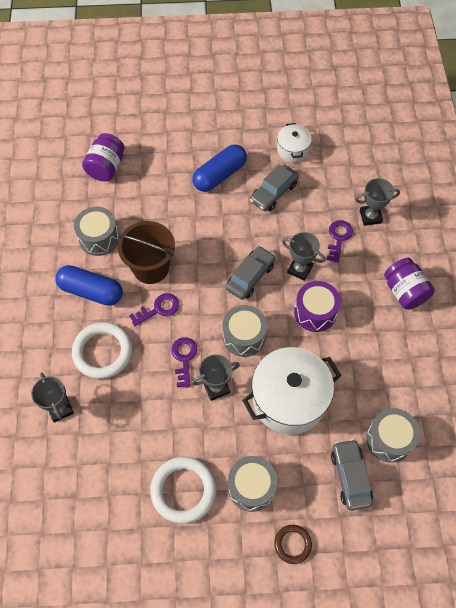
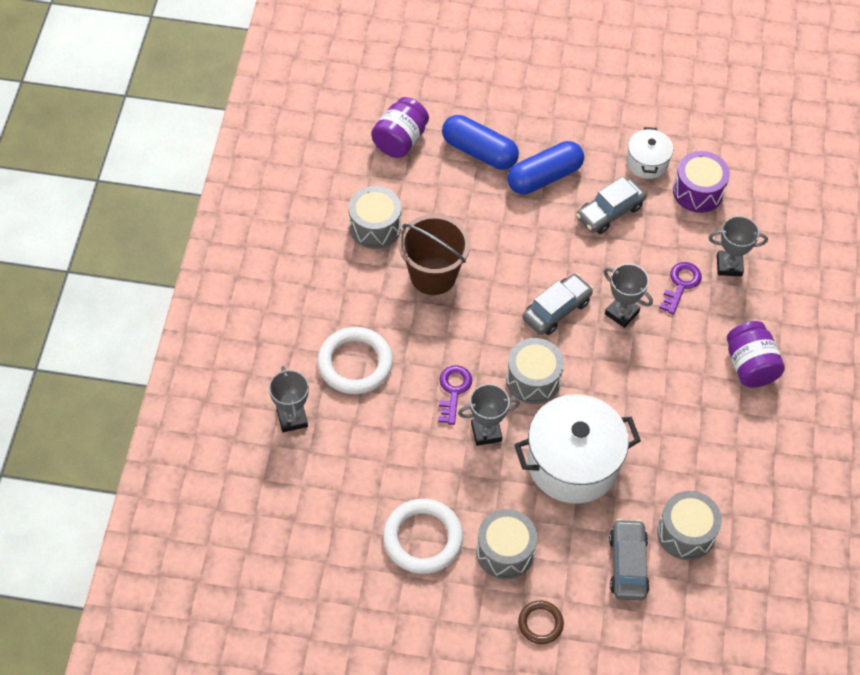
camera: 10 degrees right, 5 degrees down
(91, 291) = (353, 289): blue capsule -> blue capsule (479, 152)
(158, 309) = (433, 326): purple key -> none
(315, 312) = (629, 368): purple drum -> purple drum (698, 191)

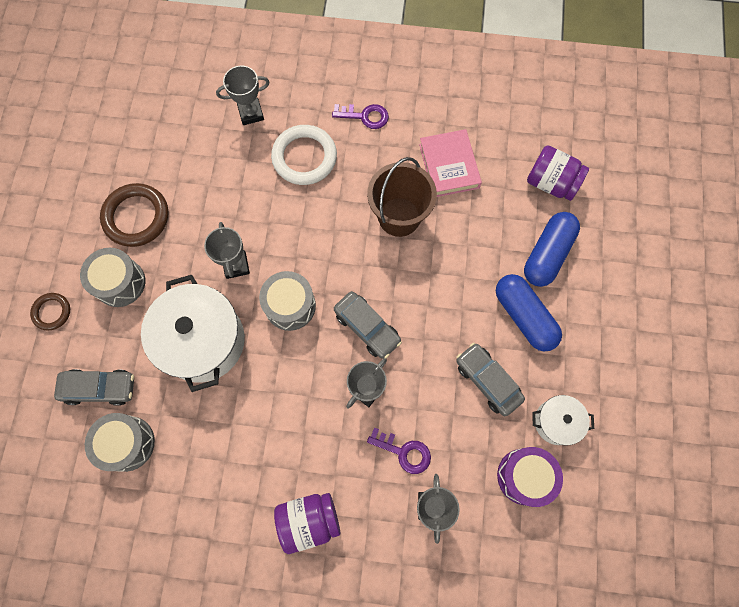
camera: 90 degrees right, 15 degrees up
(375, 227) = (449, 166): grey drum -> pink book
(423, 538) = (136, 217): white ring -> brown ring
(453, 390) = (278, 237): purple key -> purple key (365, 116)

